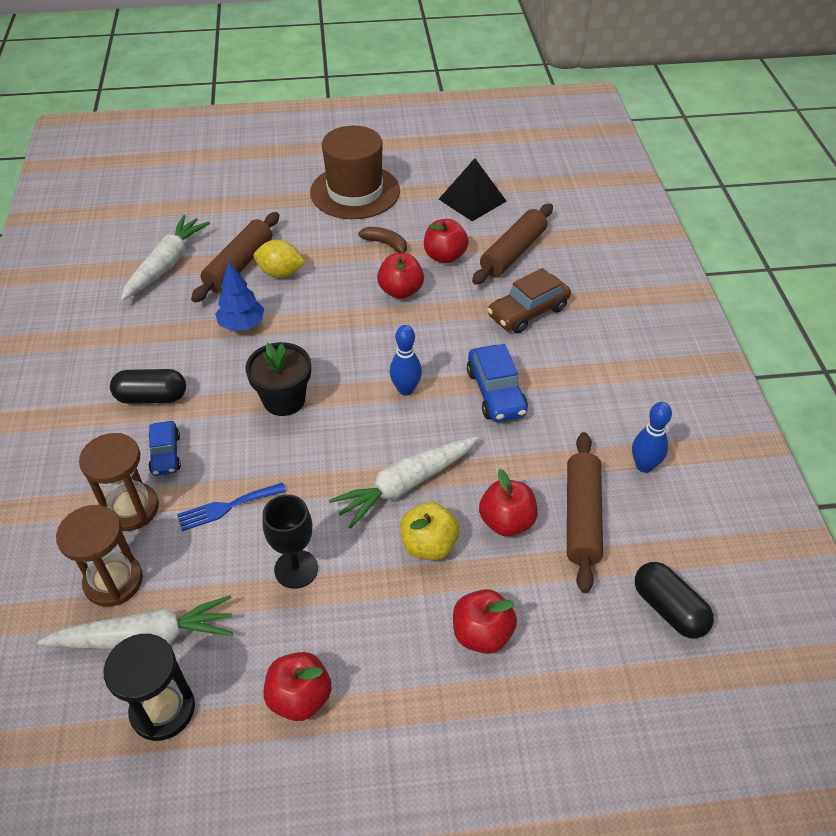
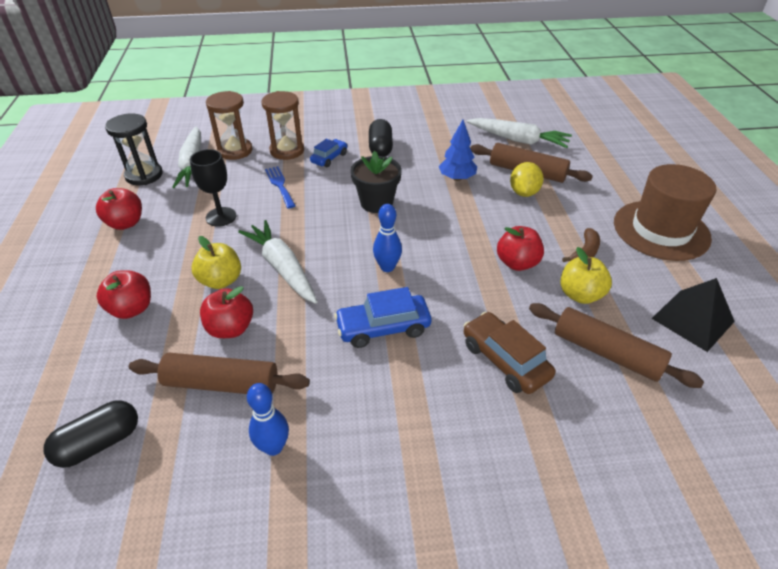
camera: 90 degrees right, 5 degrees down
(166, 454) = (329, 158): blue car -> blue car turned 135 degrees clockwise
(445, 256) = (580, 295): red apple -> yellow apple

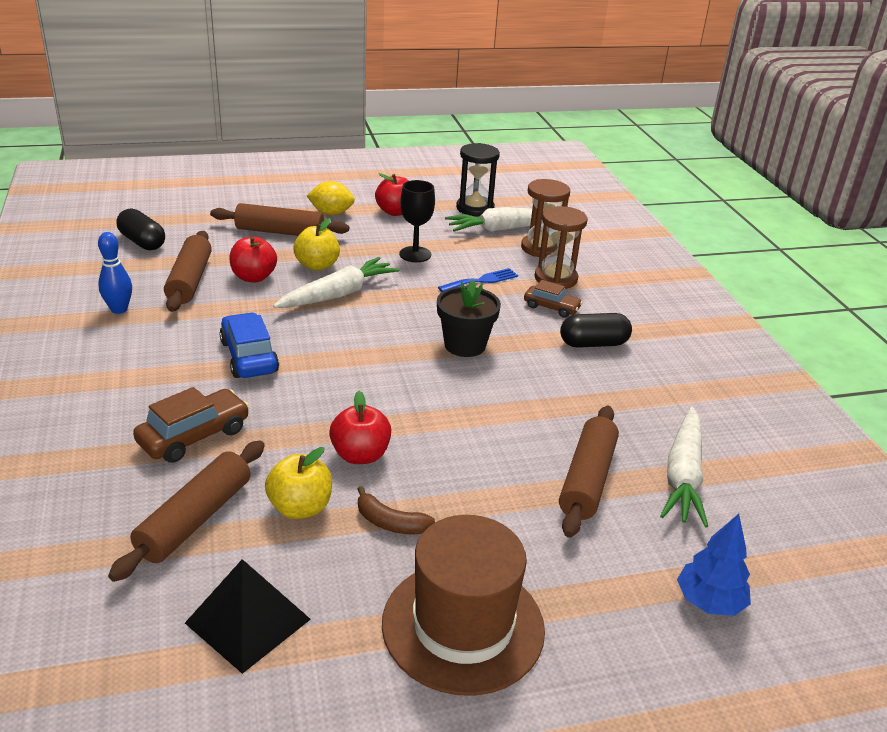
camera: 80 degrees right, 10 degrees down
(132, 309) = (280, 232): red apple -> brown rolling pin
(329, 158) = (551, 307): blue car -> brown car
(387, 267) = (344, 356): blue bowling pin -> none
(457, 178) = (542, 408): blue tree -> blue tree (709, 602)
(523, 192) = (526, 472): yellow lemon -> yellow lemon (331, 213)

